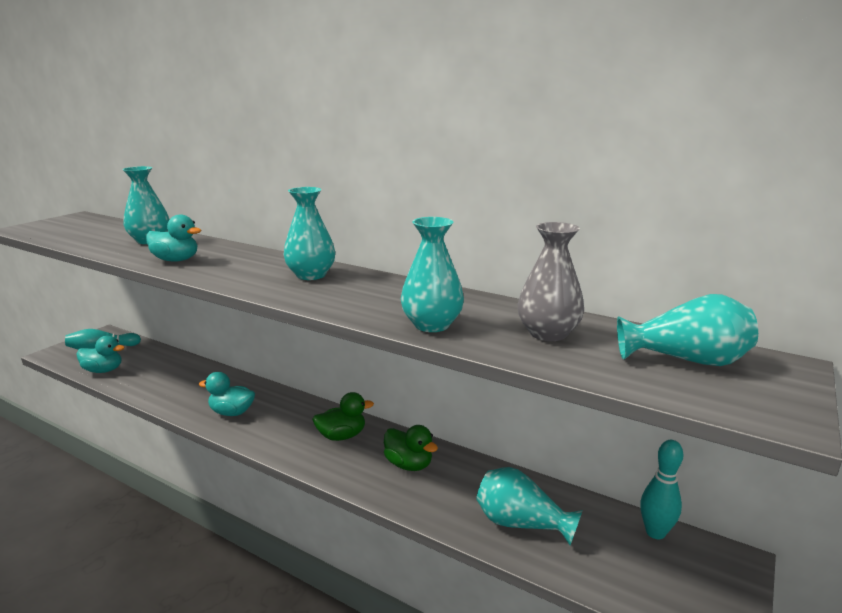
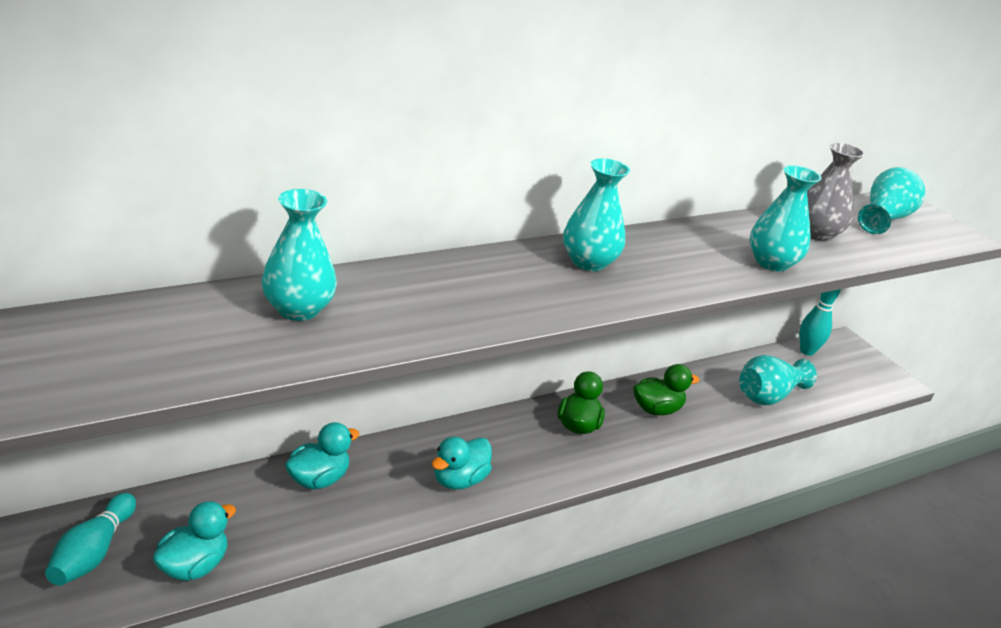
camera: 65 degrees left, 10 degrees up
(176, 260) = (436, 315): turquoise duck -> turquoise duck (318, 479)

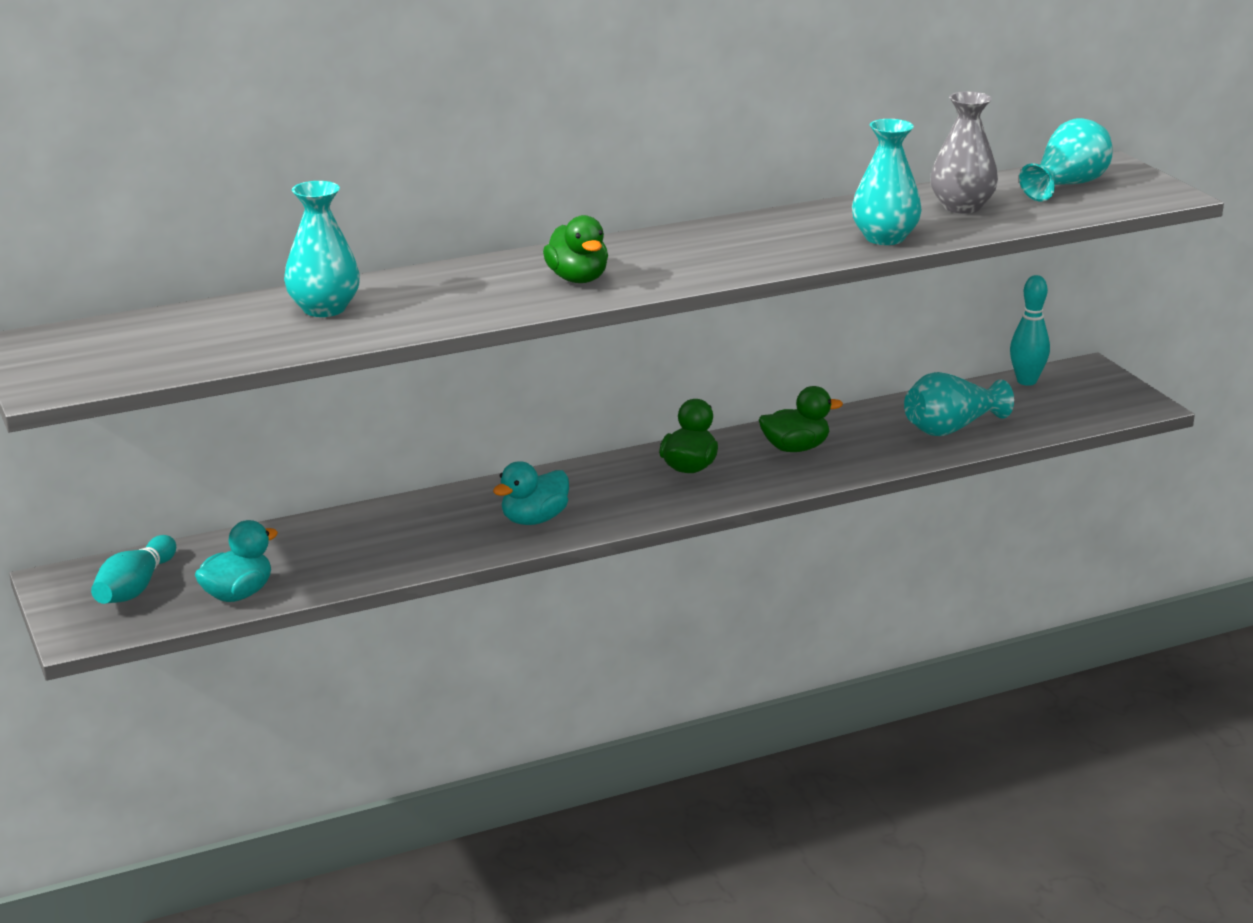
camera: 10 degrees right, 5 degrees down
(318, 479) = (373, 525): turquoise duck -> none
(529, 290) = (577, 279): none -> green duck
(588, 262) = (655, 252): turquoise vase -> none

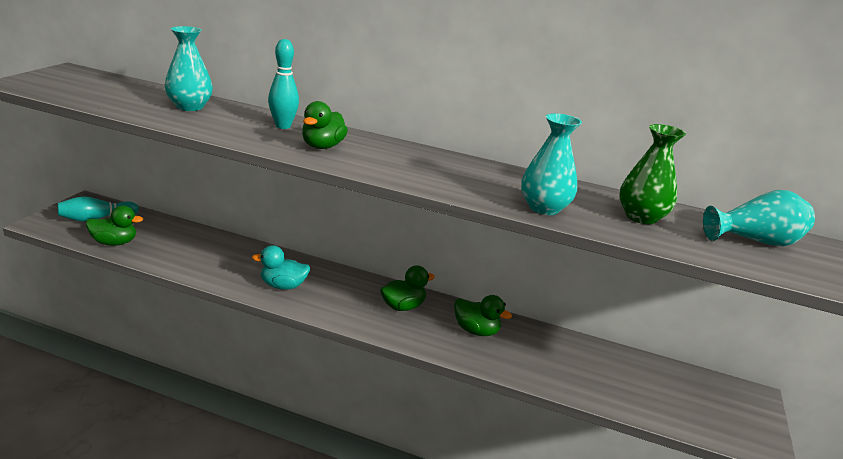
camera: 40 degrees right, 0 degrees up
(237, 594) = (114, 243): turquoise duck -> green duck
(951, 428) = (590, 376): turquoise vase -> none
(961, 207) = (641, 217): grey vase -> green vase
(1026, 381) = (693, 378): turquoise bowling pin -> turquoise bowling pin (283, 126)

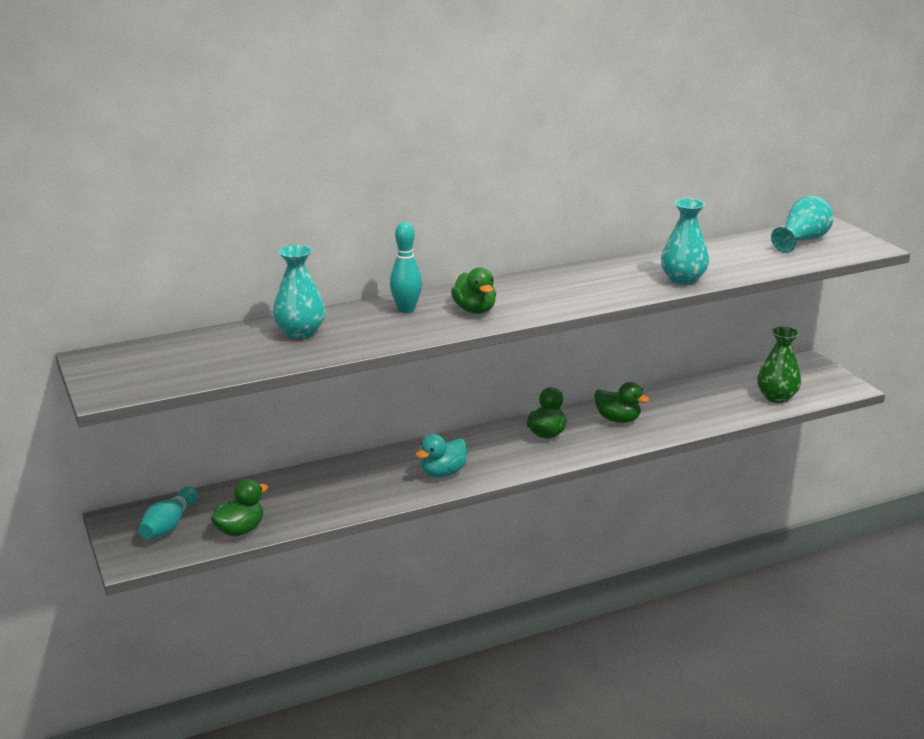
camera: 40 degrees left, 0 degrees up
(476, 331) = (617, 419): green duck -> green duck turned 45 degrees clockwise
(641, 217) = (732, 256): green vase -> green vase (776, 397)

